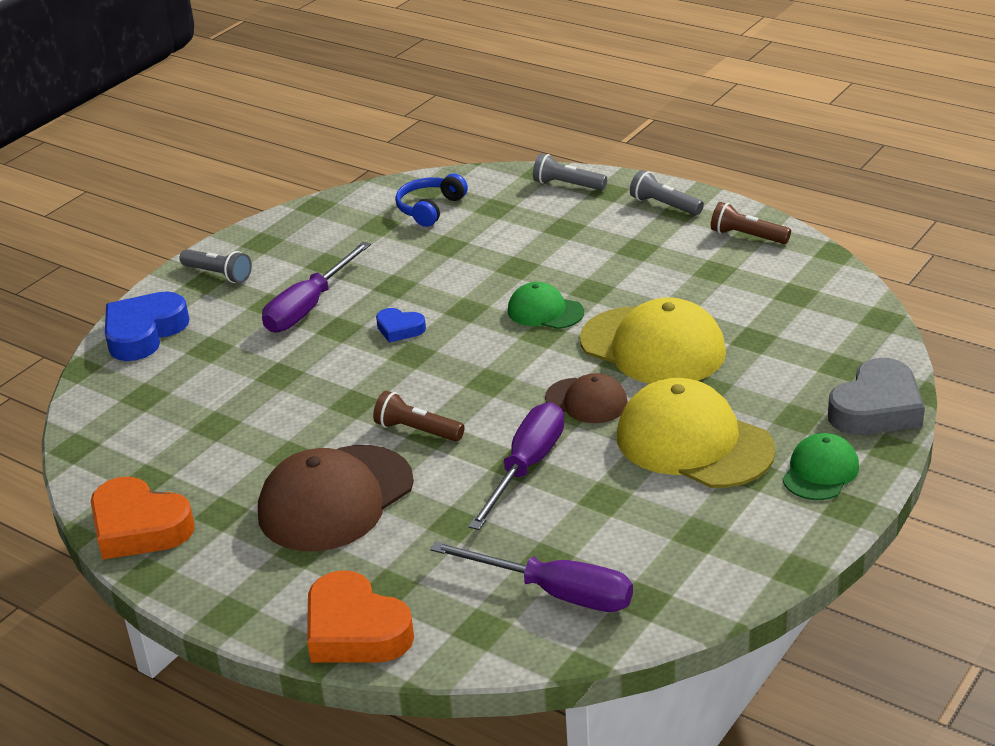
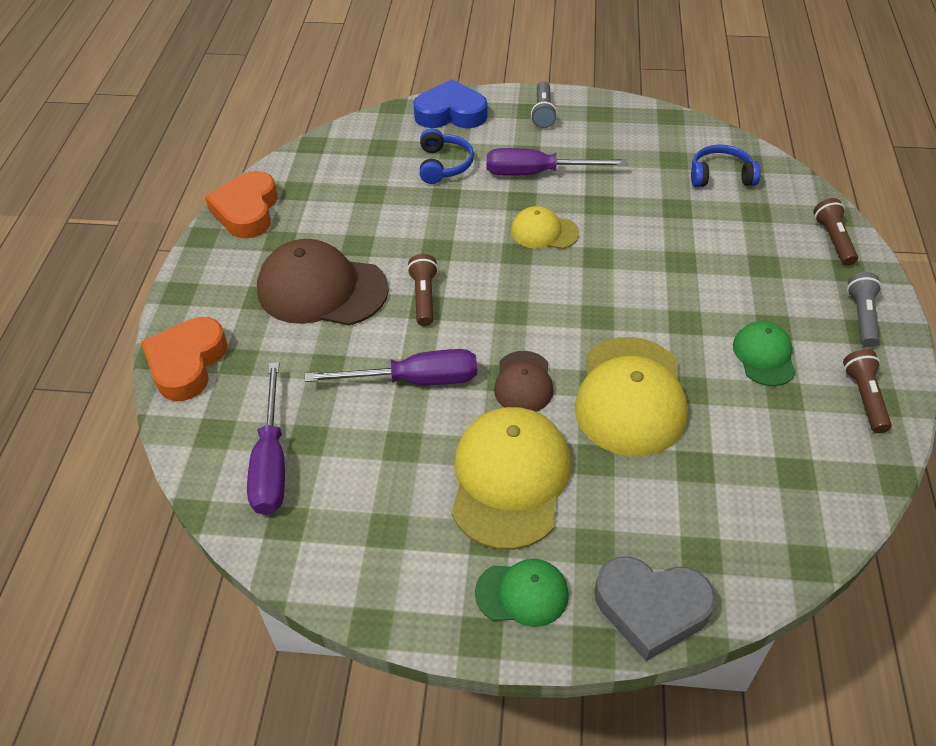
camera: 60 degrees right, 15 degrees up
(226, 362) = (443, 165): none -> blue headphones
(399, 329) = (544, 232): blue heart -> yellow cap
(545, 311) = (630, 305): green cap -> green cap (764, 356)
(567, 185) = (833, 240): grey flashlight -> brown flashlight

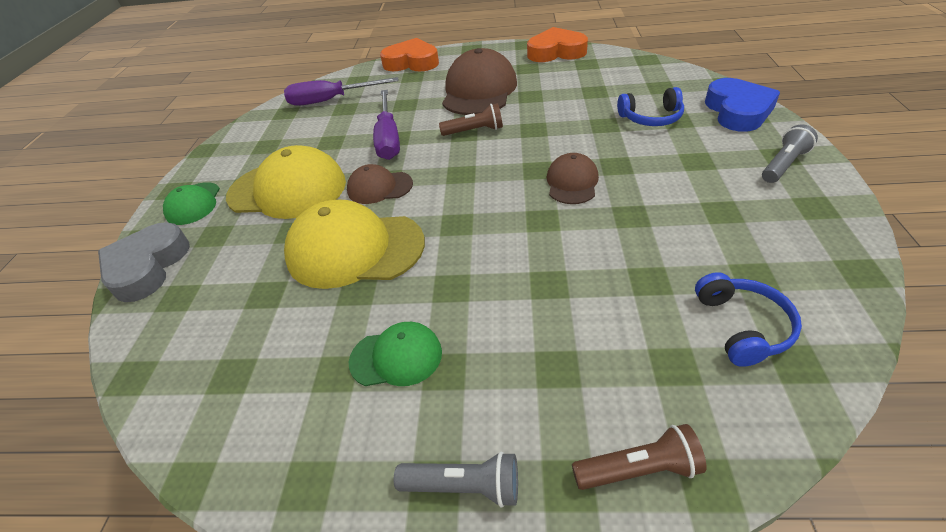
camera: 90 degrees right, 5 degrees down
(537, 173) = (666, 170): purple screwdriver -> none
(543, 112) = (783, 165): grey flashlight -> grey flashlight turned 135 degrees clockwise
(544, 232) = (572, 182): yellow cap -> brown cap
(864, 398) = (315, 464): brown flashlight -> none

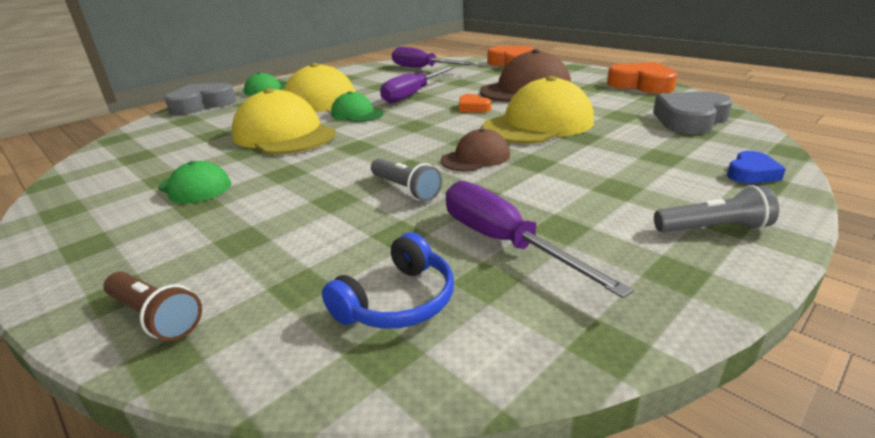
camera: 40 degrees right, 15 degrees down
(379, 187) = (357, 114): brown cap -> green cap
(463, 486) = (90, 256): grey flashlight -> grey flashlight (405, 189)
(474, 131) = (473, 108): brown flashlight -> orange heart
(556, 126) = (538, 124): none -> yellow cap
(641, 77) = (690, 120): none -> grey heart
(651, 118) = (637, 146): blue headphones -> none
(715, 243) = (504, 242): none -> purple screwdriver
(737, 111) = (751, 173): blue heart -> blue heart, size x0.53

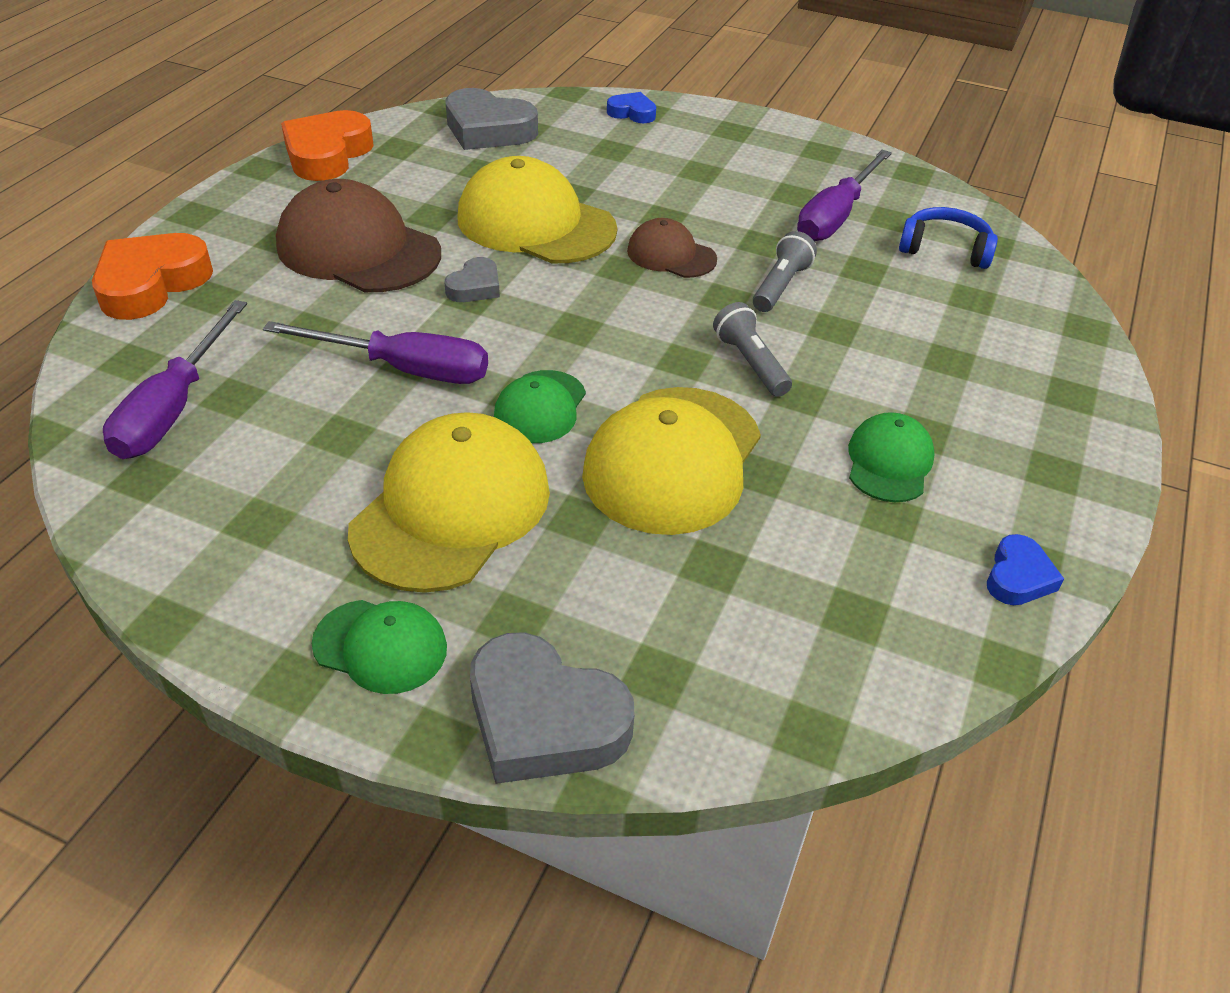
camera: 115 degrees left, 15 degrees up
(66, 202) = (1018, 577): none -> blue heart
(155, 317) = (1067, 355): brown flashlight -> none
(473, 108) = (475, 287): orange heart -> grey heart
(713, 228) = (748, 135): grey flashlight -> grey flashlight (750, 363)

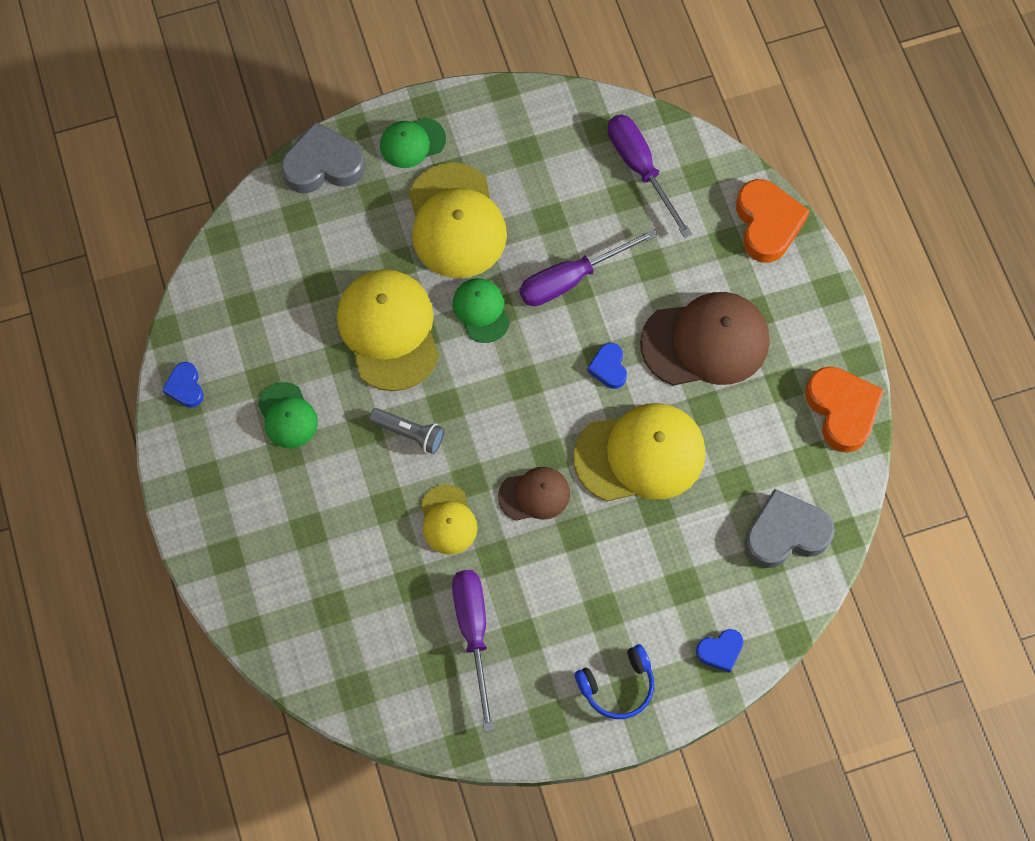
camera: 140 degrees right, 25 degrees up
(475, 287) = (608, 368): grey heart -> blue heart
(780, 286) = (448, 520): grey flashlight -> yellow cap
(945, 249) = (380, 654): blue headphones -> blue headphones (617, 685)

